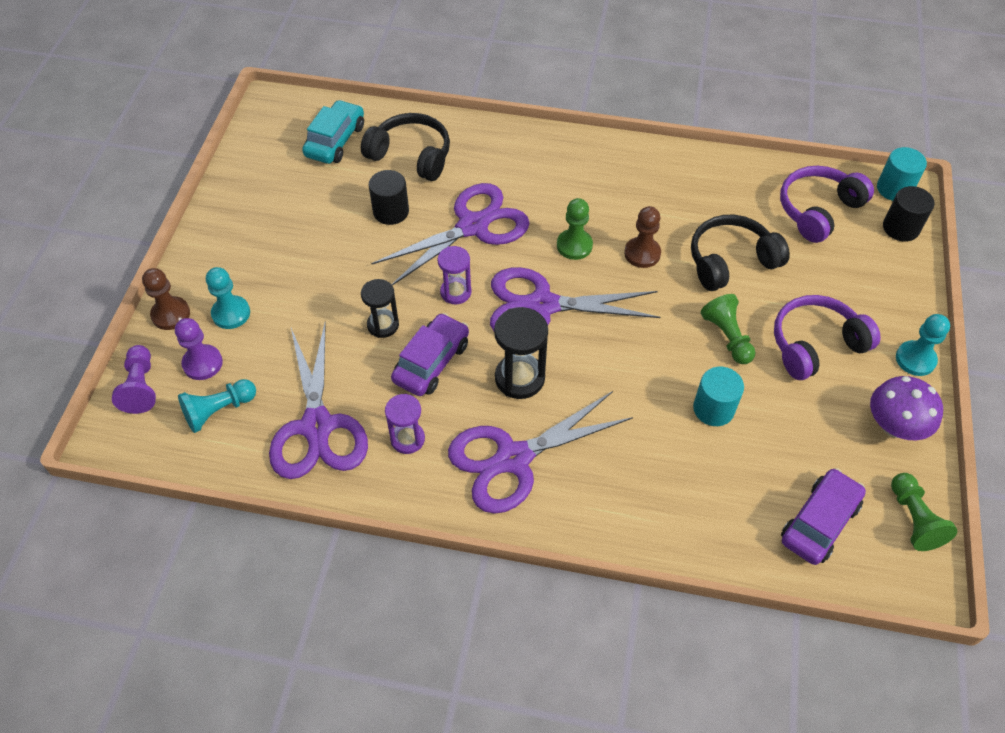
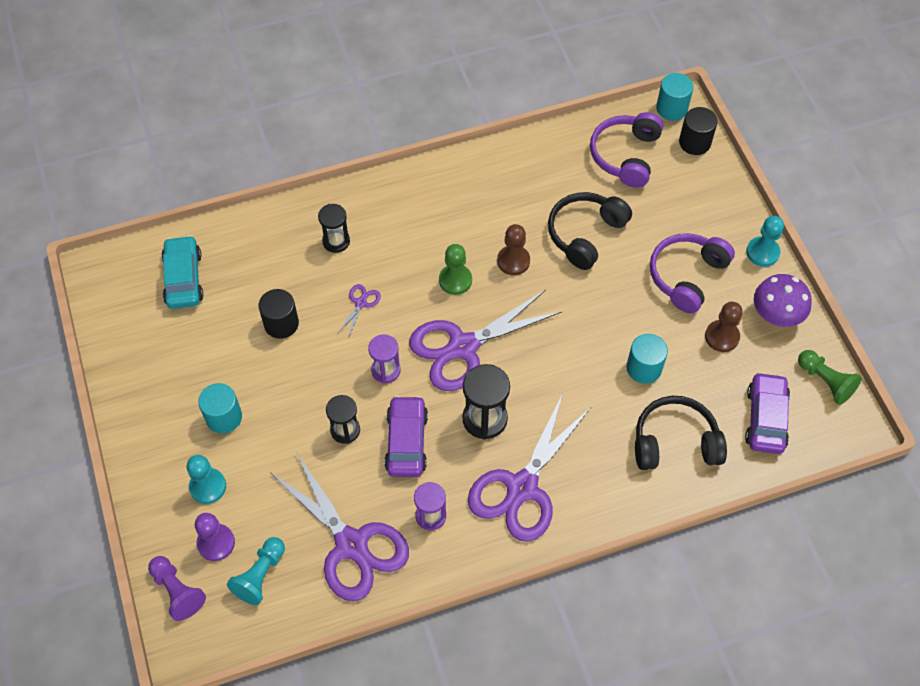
camera: 30 degrees left, 5 degrees up
(171, 314) = (154, 515): brown pawn -> brown pawn (722, 337)
(286, 264) = (224, 417): none -> turquoise cylinder
(411, 156) = (262, 261): black headphones -> black headphones (675, 442)
(473, 226) = (361, 303): purple scissors -> purple scissors, size x0.41
(487, 167) = (336, 241): none -> black hourglass
(727, 337) = (619, 302): green pawn -> none

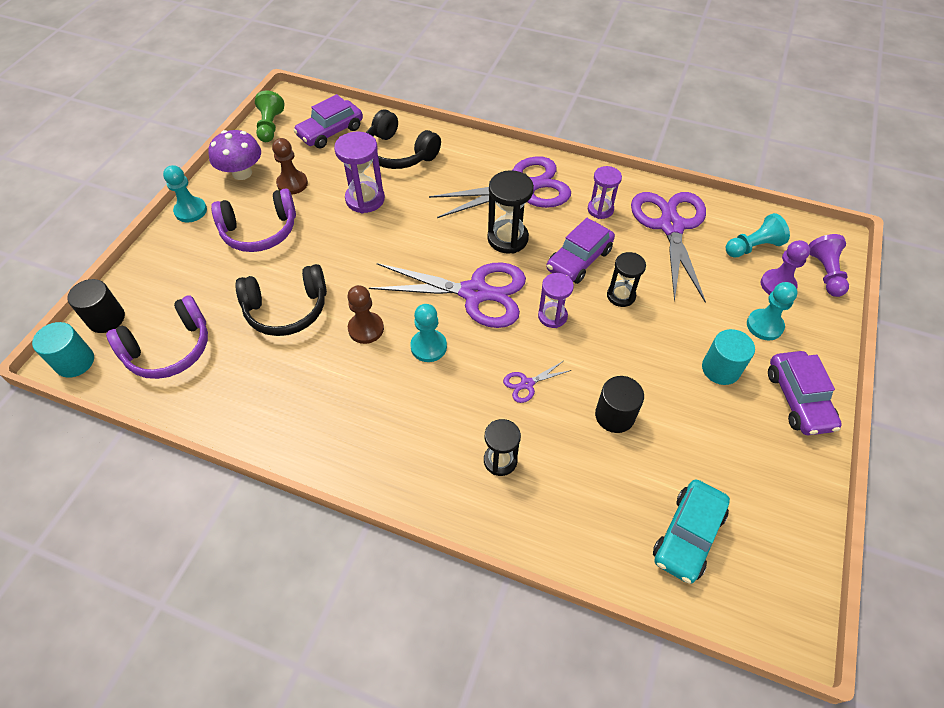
camera: 140 degrees left, 5 degrees down
(150, 432) = (798, 399): none -> purple car
(455, 280) = (428, 347): green pawn -> turquoise pawn
(644, 368) = (365, 199): turquoise cylinder -> purple hourglass

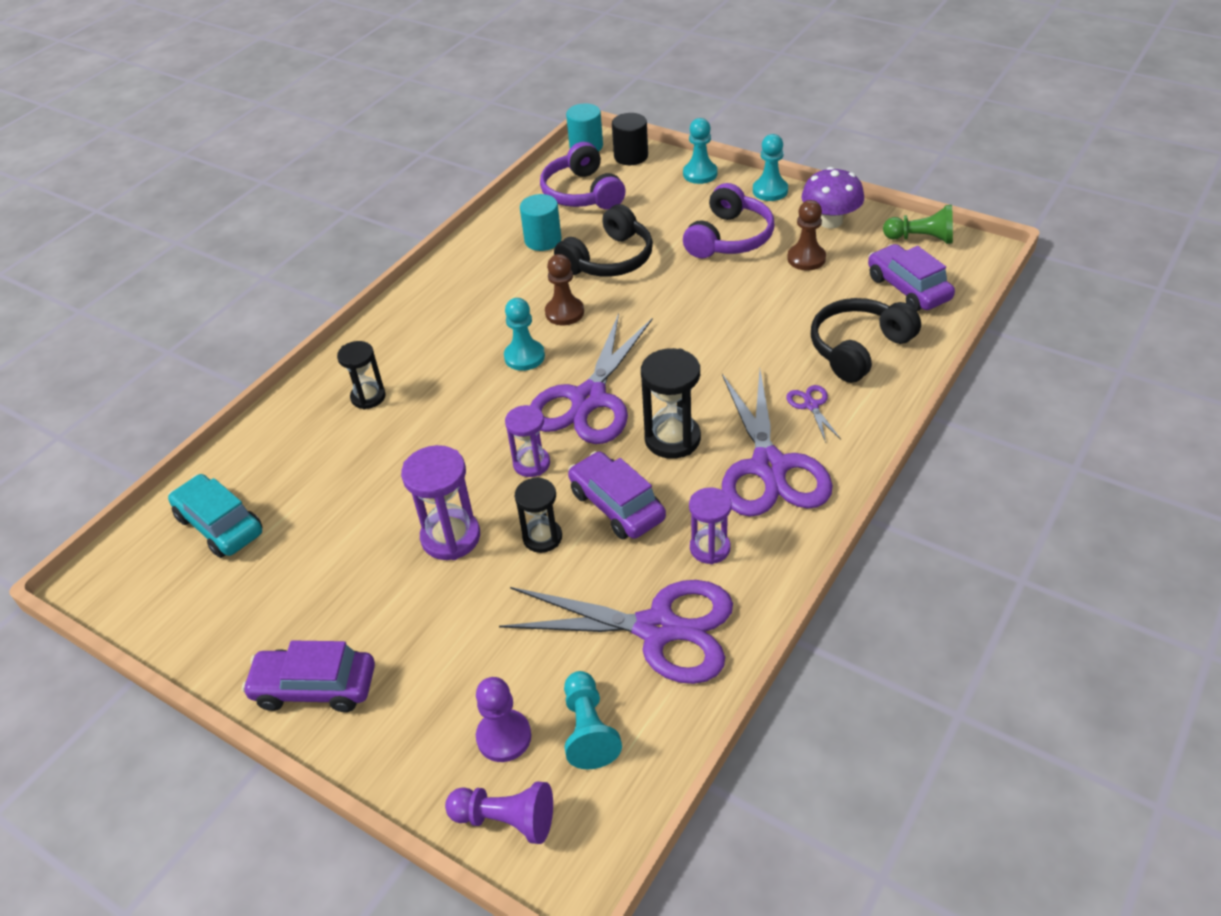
camera: 105 degrees right, 10 degrees down
(260, 231) = (729, 238): purple headphones -> purple headphones turned 150 degrees counterclockwise
(287, 309) = (609, 259): black headphones -> black headphones turned 135 degrees counterclockwise
(365, 199) = (769, 316): purple hourglass -> purple hourglass (451, 537)
(527, 384) = (446, 428): purple scissors -> purple scissors (811, 405)
(614, 415) = (376, 495): black cylinder -> none
(720, 369) = (392, 615): turquoise cylinder -> turquoise cylinder (543, 240)
(764, 325) = (438, 690): turquoise pawn -> turquoise pawn (700, 174)

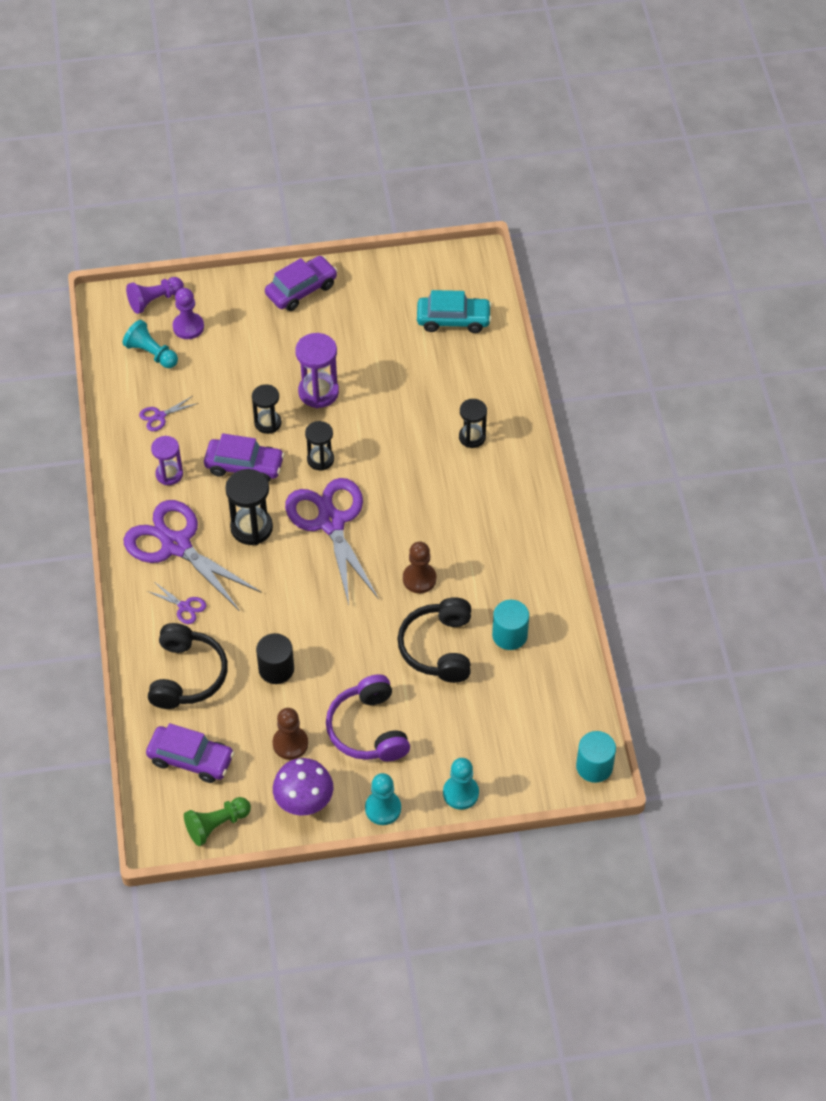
camera: 135 degrees right, 10 degrees up
(524, 357) = (407, 527): turquoise pawn -> none
(531, 463) = (320, 459): purple hourglass -> black hourglass
(582, 193) = (534, 706): purple headphones -> none
(631, 156) = (542, 778): black cylinder -> black cylinder (276, 669)
(658, 629) = (159, 416): purple scissors -> purple scissors, size x0.41

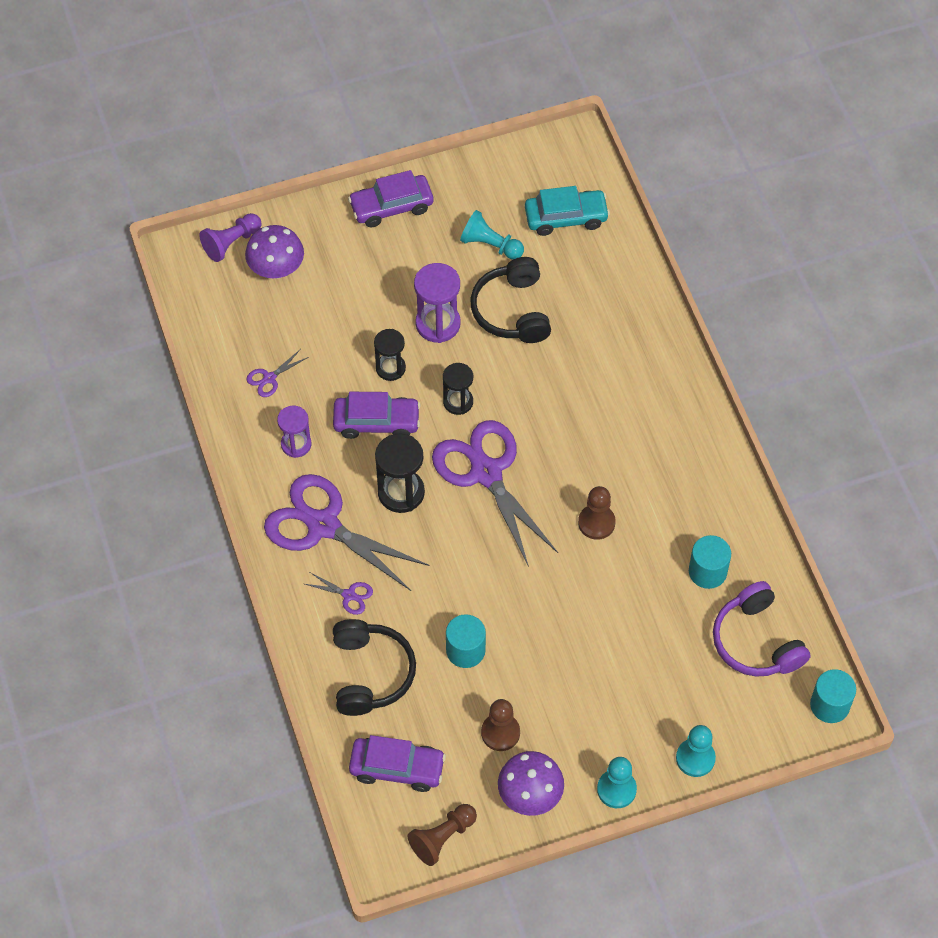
camera: 10 degrees left, 5 degrees up
(151, 353) = (242, 306): turquoise pawn -> turquoise pawn (490, 245)
(188, 327) = (276, 268): purple pawn -> purple mushroom
(216, 825) = (442, 838): green pawn -> brown pawn
(276, 669) = (465, 650): black cylinder -> turquoise cylinder
(301, 290) = (391, 206): purple car -> purple car turned 150 degrees counterclockwise
(368, 729) = (581, 702): purple headphones -> purple headphones (756, 641)
(439, 648) = (635, 598): black headphones -> black headphones (512, 310)
(472, 437) = (616, 351): black hourglass -> none

